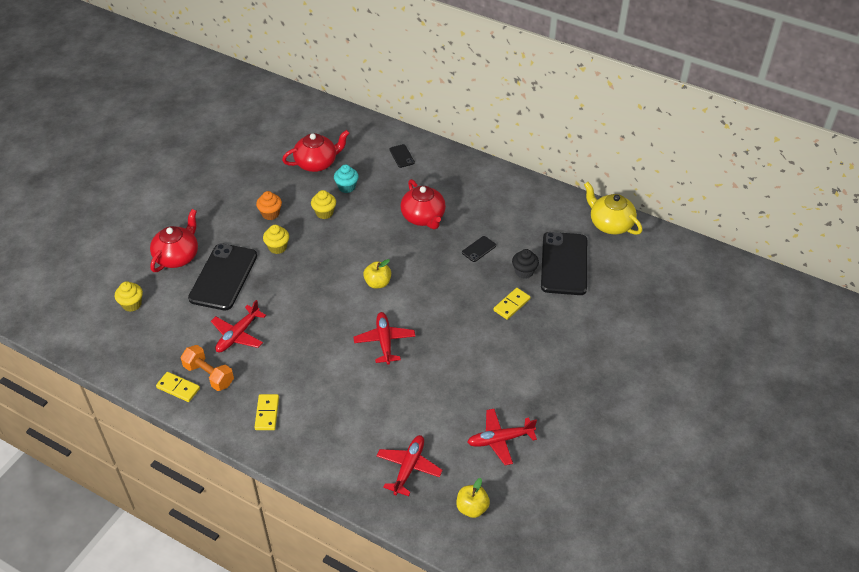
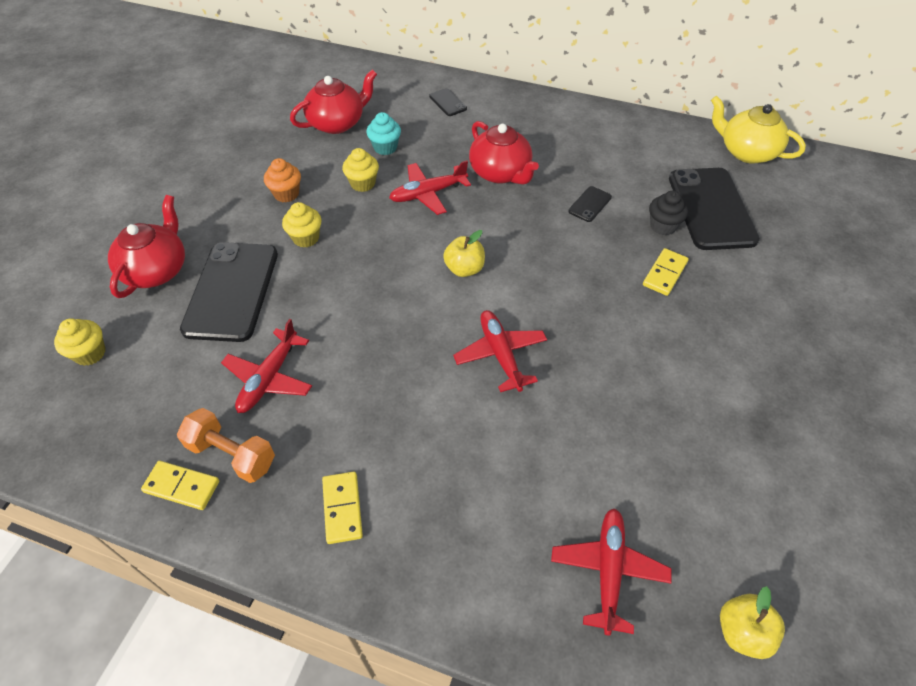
camera: 10 degrees left, 5 degrees up
(500, 440) = (735, 491): red plane -> red plane (428, 194)

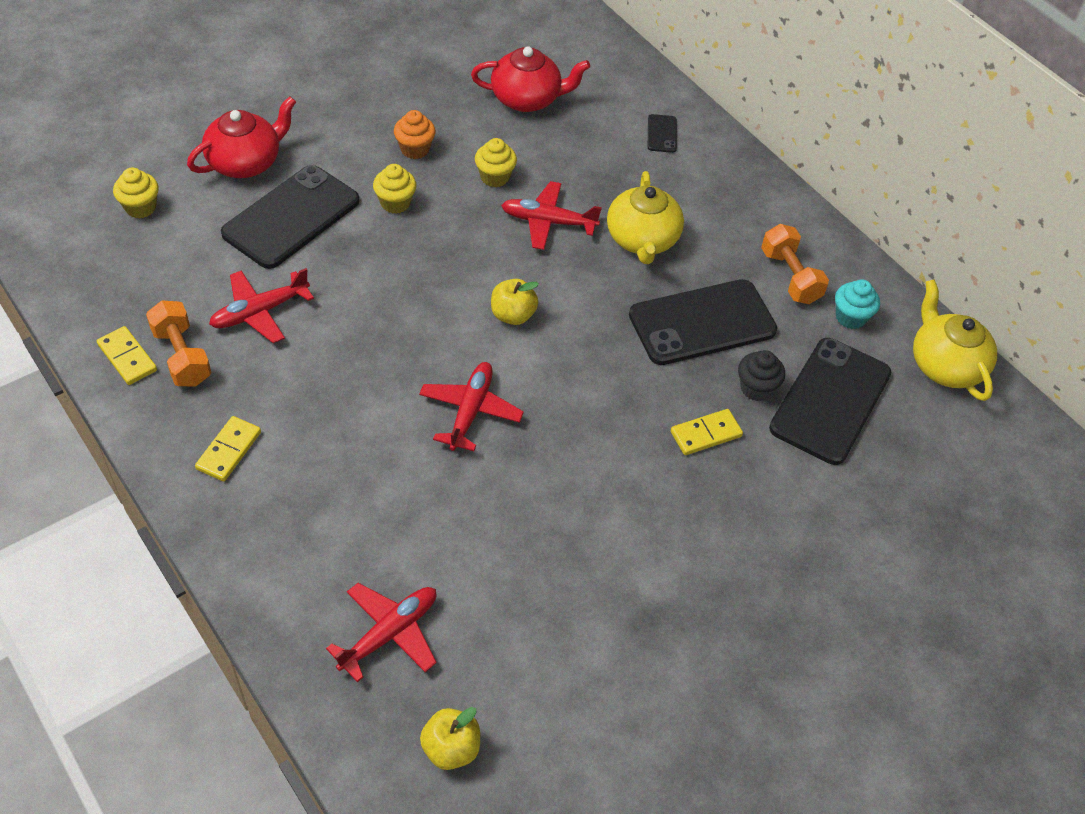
camera: 30 degrees right, 0 degrees up
(385, 147) = (551, 151): turquoise cupcake -> turquoise cupcake (850, 317)
(500, 173) = (642, 240): red teapot -> yellow teapot
(590, 204) = (702, 323): black phone -> black phone, size x2.36
(611, 148) = (790, 276): none -> orange dumbbell

